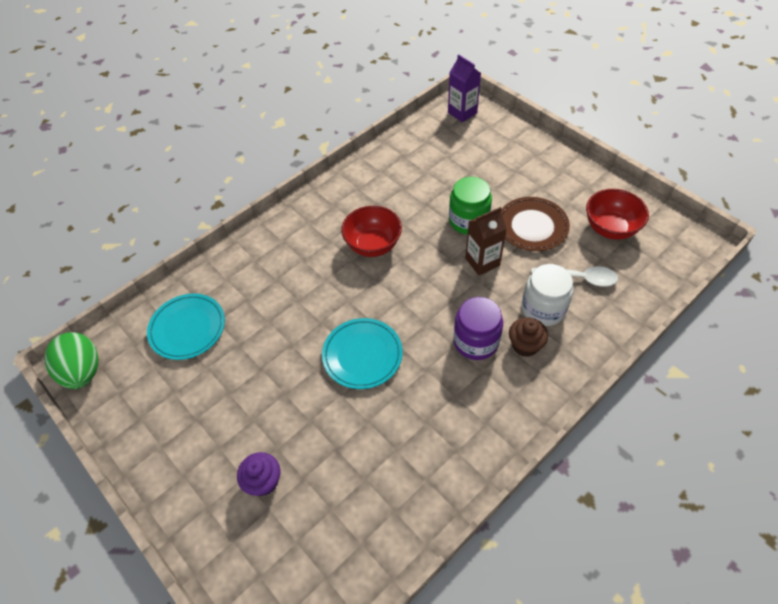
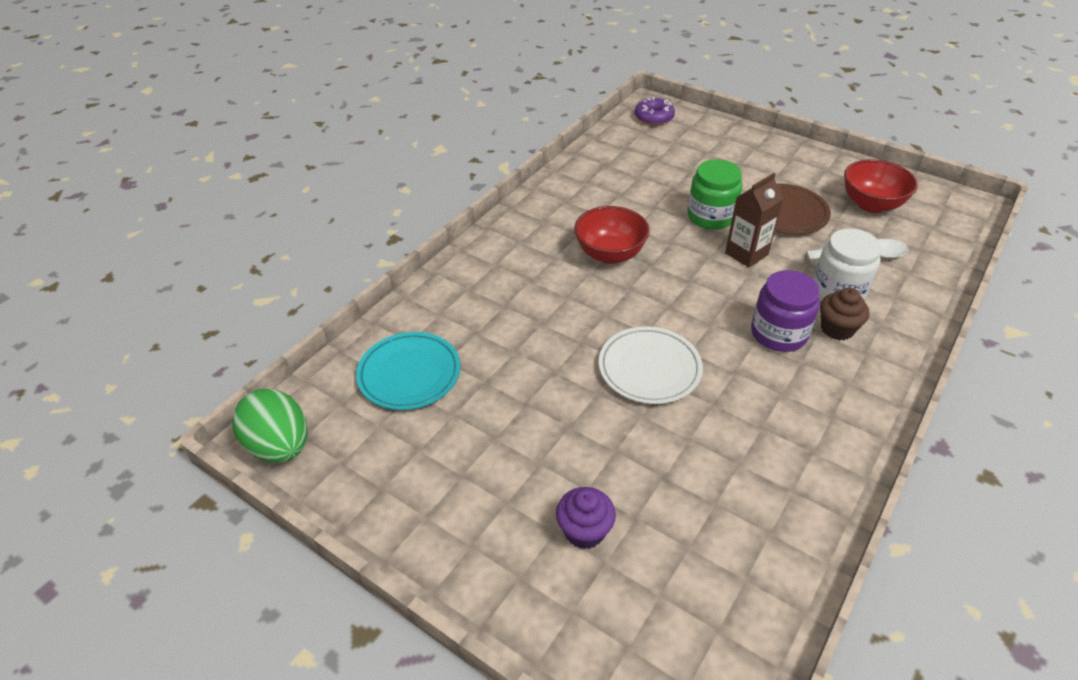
camera: 15 degrees left, 10 degrees down
(362, 355) = (649, 368): turquoise plate -> white plate
(462, 113) = (654, 117): purple carton -> purple donut

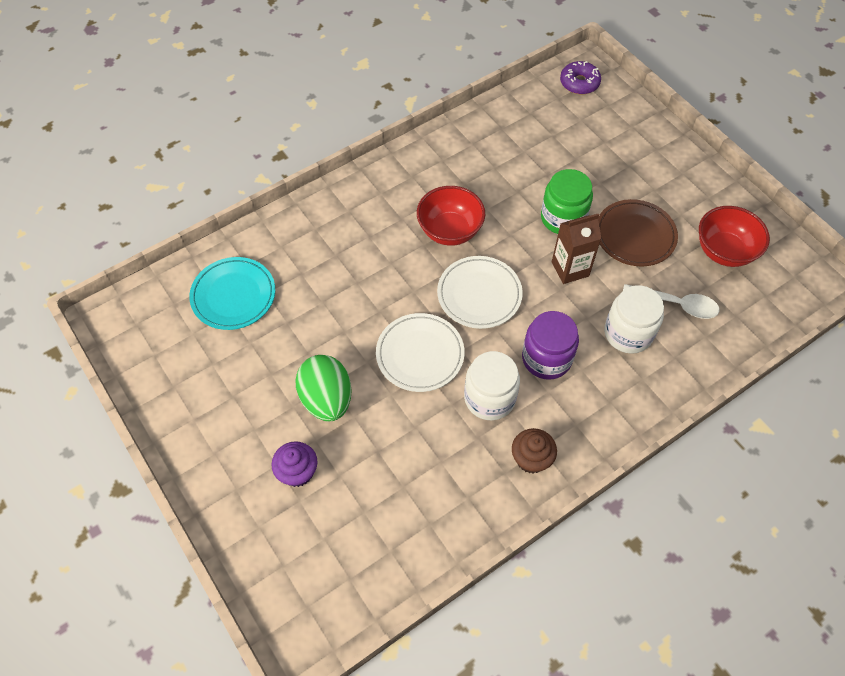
camera: 20 degrees right, 15 degrees up
(280, 446) = (117, 326): green egg -> green egg (327, 399)
(674, 298) = (479, 294): none -> white plate
(748, 386) = (489, 398): none -> white jar
(837, 329) = (600, 371): brown cupcake -> brown cupcake (531, 459)

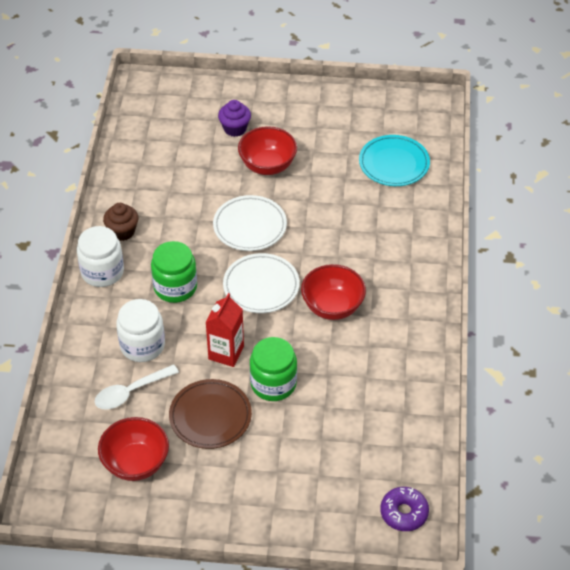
camera: 130 degrees right, 10 degrees down
(327, 399) = (267, 165): green egg -> red bowl
(489, 398) = (182, 239): white jar -> white jar (102, 272)
(546, 358) = (175, 287): purple jar -> green jar
(570, 269) = (226, 353): brown carton -> red carton

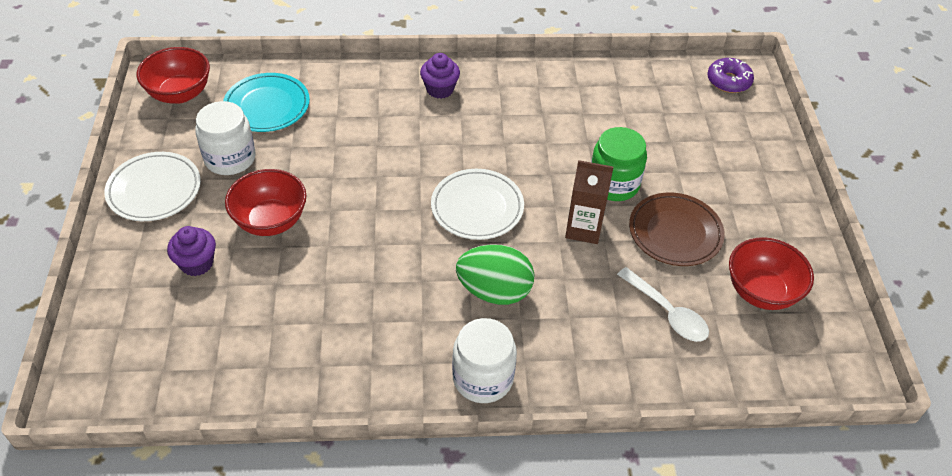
camera: 100 degrees left, 0 degrees up
(122, 231) = (405, 367): brown cupcake -> none
(142, 345) = (594, 312): white jar -> white jar (230, 158)
(175, 287) = (494, 291): green jar -> green egg
(226, 353) = (583, 229): red carton -> brown carton
(250, 226) = (381, 228): white plate -> white plate (154, 190)
(332, 307) = (495, 144): red bowl -> red bowl (180, 94)
(407, 275) = (440, 89): none -> purple cupcake

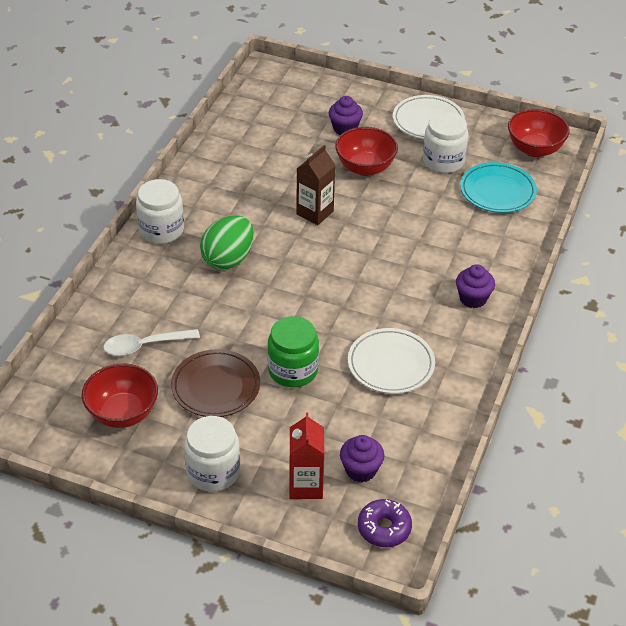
camera: 115 degrees right, 5 degrees down
(477, 207) = (316, 276): white plate -> white plate (391, 364)
(583, 229) = (255, 330): brown carton -> brown carton (315, 213)
(686, 108) = (361, 470): none -> purple cupcake
(729, 135) = (306, 485): none -> red carton
(766, 198) = (213, 472): none -> white jar

